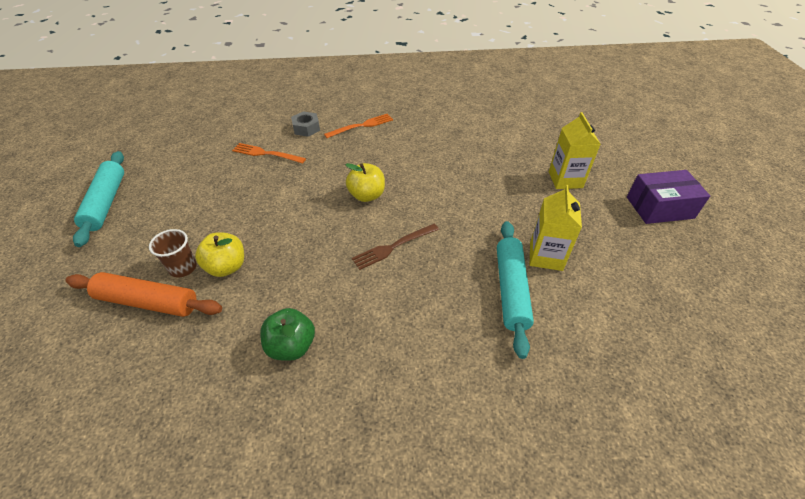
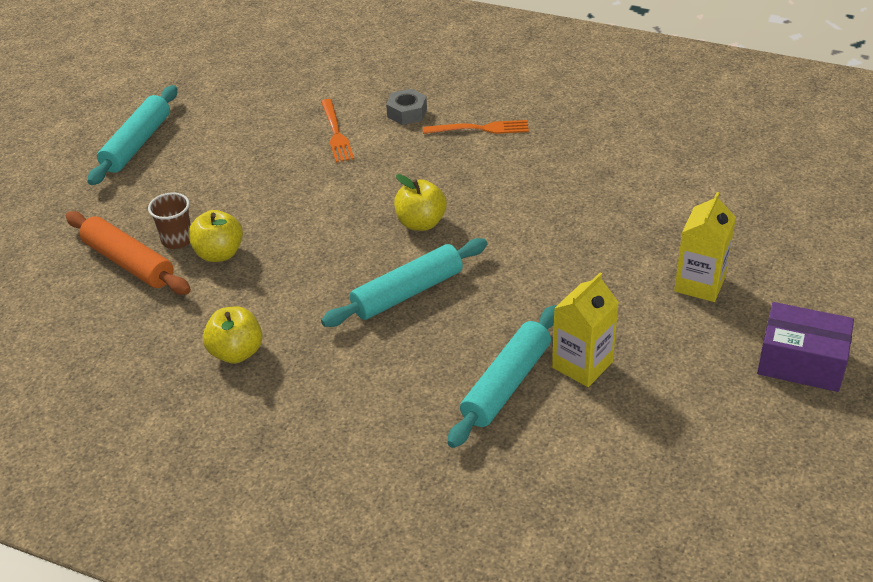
camera: 30 degrees right, 5 degrees down
(265, 153) = (336, 134): orange fork -> orange fork turned 150 degrees counterclockwise
(291, 346) = (236, 352): green apple -> yellow apple
(392, 247) = (407, 292): brown fork -> turquoise rolling pin

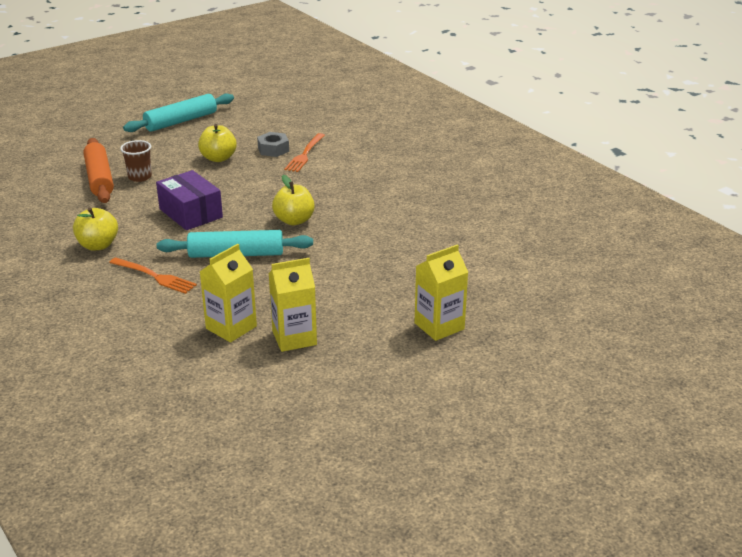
camera: 30 degrees right, 10 degrees down
(219, 253) = (154, 192): yellow apple -> yellow apple (218, 158)
(407, 113) = (365, 158): grey nut -> grey nut (273, 149)
(481, 129) = (403, 183): orange fork -> orange fork (155, 276)
(506, 384) = (231, 327): turquoise rolling pin -> yellow carton
(801, 362) = (452, 402): purple box -> purple box (191, 213)

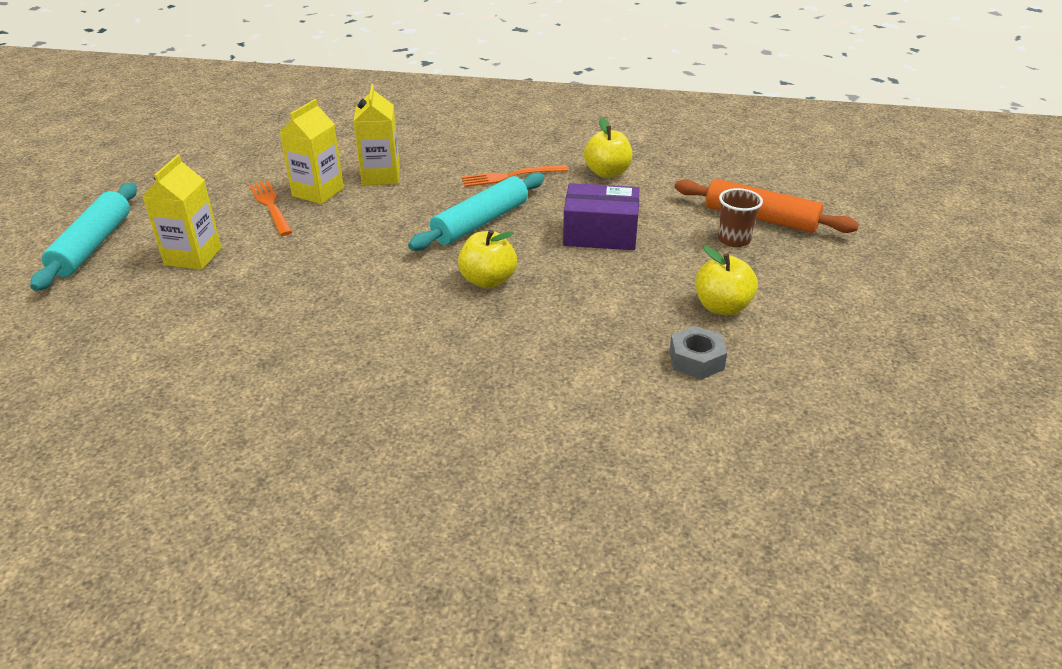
camera: 135 degrees right, 5 degrees up
(181, 121) = (893, 333): turquoise rolling pin -> turquoise rolling pin (92, 245)
(305, 155) = (644, 377): orange fork -> orange fork (270, 205)

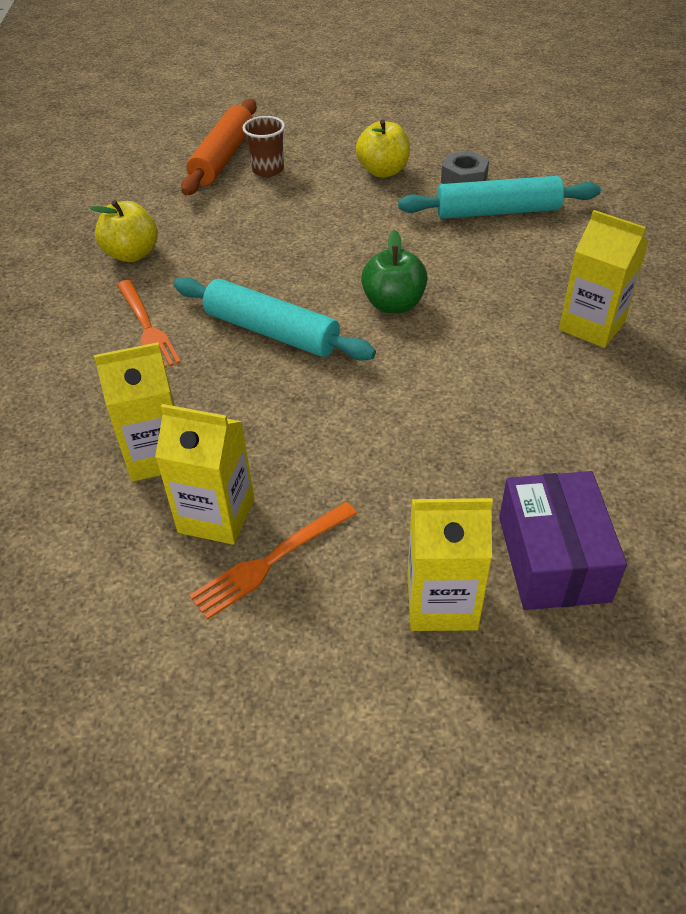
camera: 100 degrees left, 10 degrees up
(92, 245) = (461, 779): turquoise rolling pin -> turquoise rolling pin (497, 212)
(400, 387) = (592, 326): none -> yellow carton
(488, 280) = (393, 304): yellow apple -> green apple
(600, 234) = (276, 244): purple box -> purple box (553, 558)

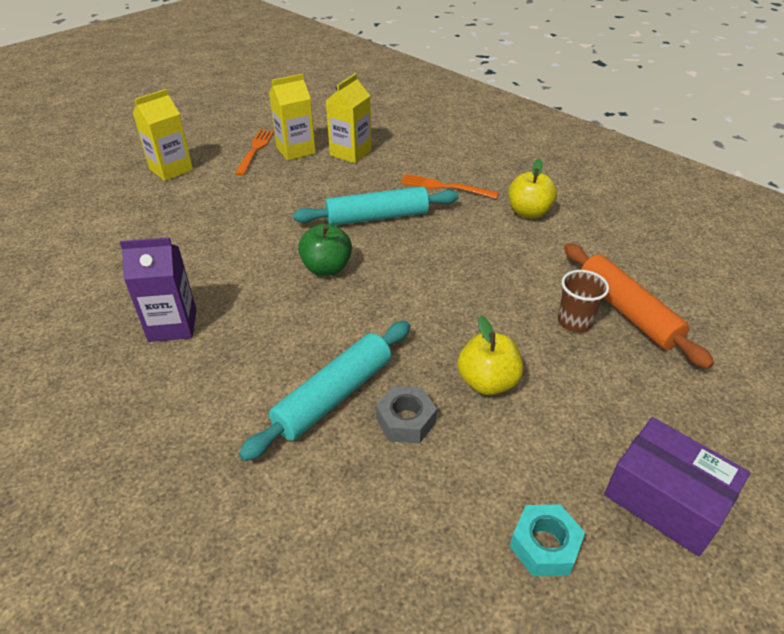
camera: 135 degrees right, 5 degrees down
(456, 111) = (544, 546): none -> turquoise nut
(553, 558) = (129, 201): purple box -> purple box (665, 499)
(592, 326) = (173, 325): yellow carton -> purple carton

